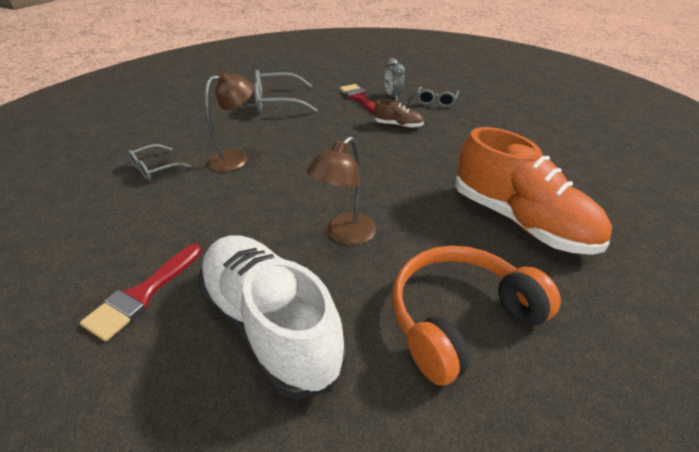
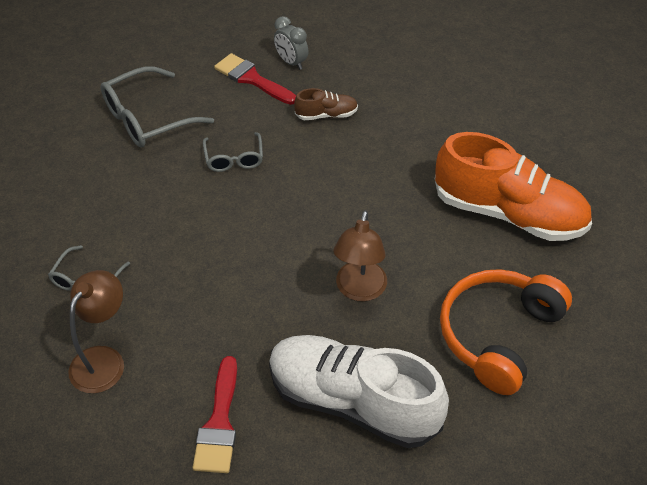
camera: 25 degrees left, 10 degrees up
(236, 158) = (171, 232): brown lamp -> brown lamp (103, 360)
(436, 101) = (349, 55): grey glasses -> grey glasses (234, 159)

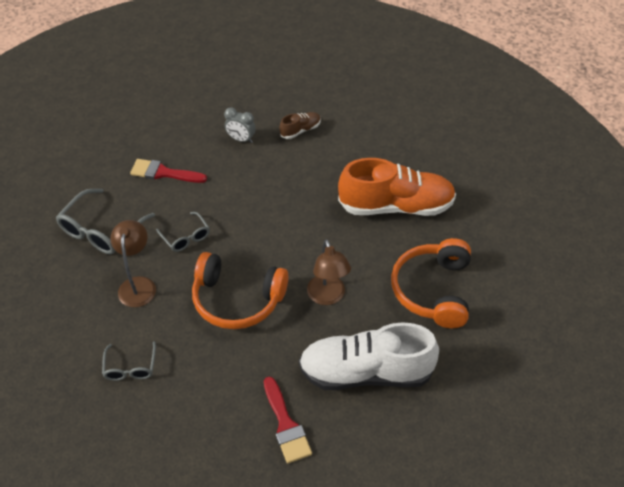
camera: 25 degrees left, 0 degrees up
(103, 360) = (178, 417): brown lamp -> brown lamp (138, 285)
(249, 252) = (237, 300): none -> orange headphones
(291, 62) = (186, 150): grey clock -> grey clock (241, 139)
(326, 115) = (234, 181): brown shoe -> brown shoe (300, 130)

